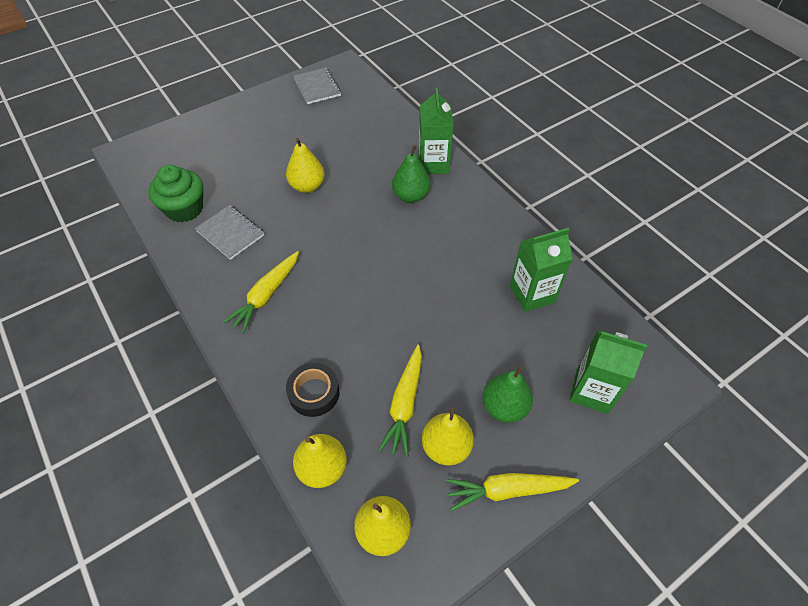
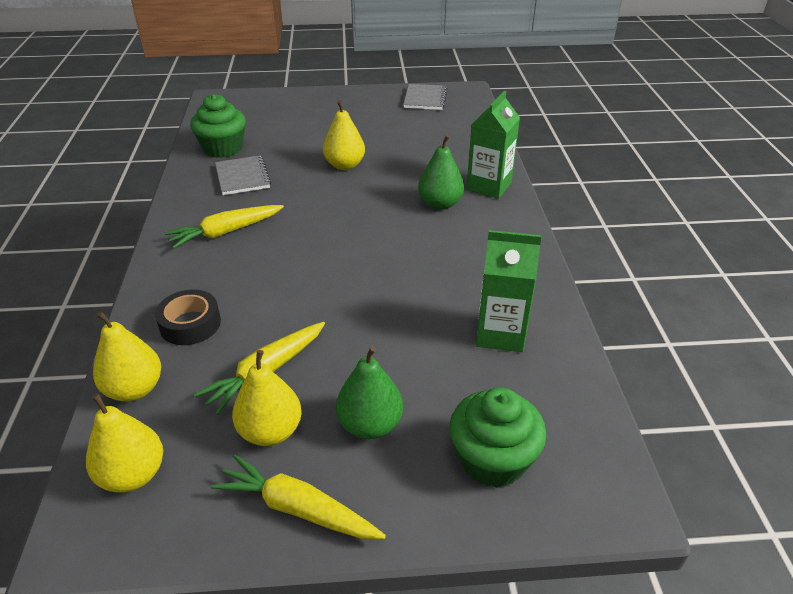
camera: 30 degrees right, 15 degrees down
(592, 391) = (492, 459): green carton -> green cupcake

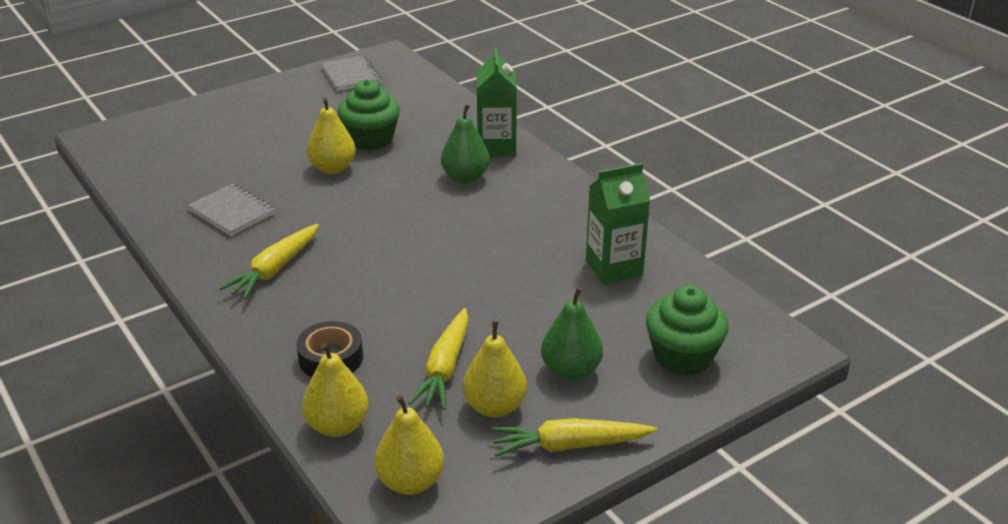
camera: 30 degrees left, 5 degrees down
(223, 148) = (174, 189): green cupcake -> green cupcake (371, 139)

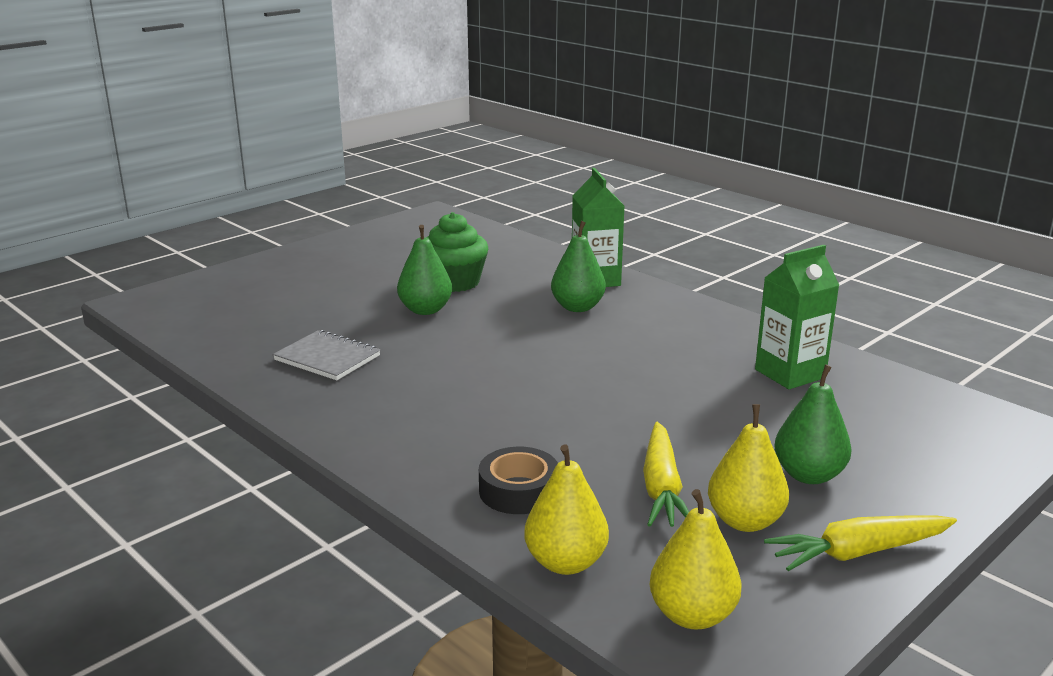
camera: 10 degrees left, 10 degrees down
(275, 269) = (405, 408): yellow carrot -> none
(333, 168) = (425, 310): yellow pear -> green pear
(351, 75) = (404, 231): grey notebook -> none
(683, 356) = (922, 449): green cupcake -> none

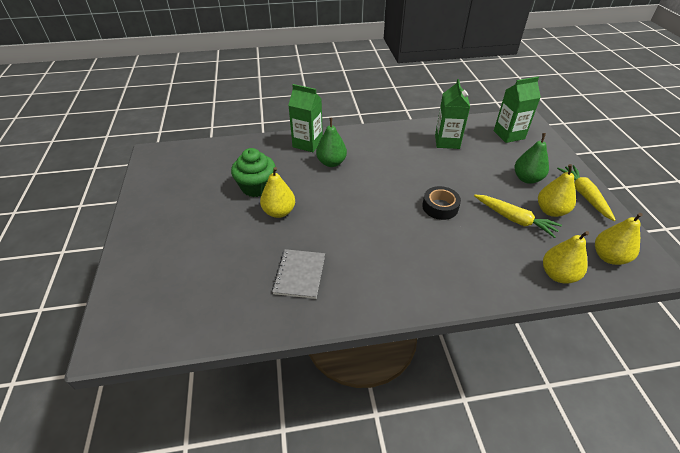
camera: 55 degrees left, 20 degrees up
(327, 358) = (299, 274): grey notebook -> grey notebook turned 60 degrees counterclockwise
(425, 310) = (279, 212): green pear -> yellow pear
(518, 491) = (492, 263): black tape -> black tape (440, 207)
(859, 552) = (584, 195): yellow carrot -> yellow carrot turned 150 degrees clockwise
(928, 425) = (509, 135): none -> green carton

